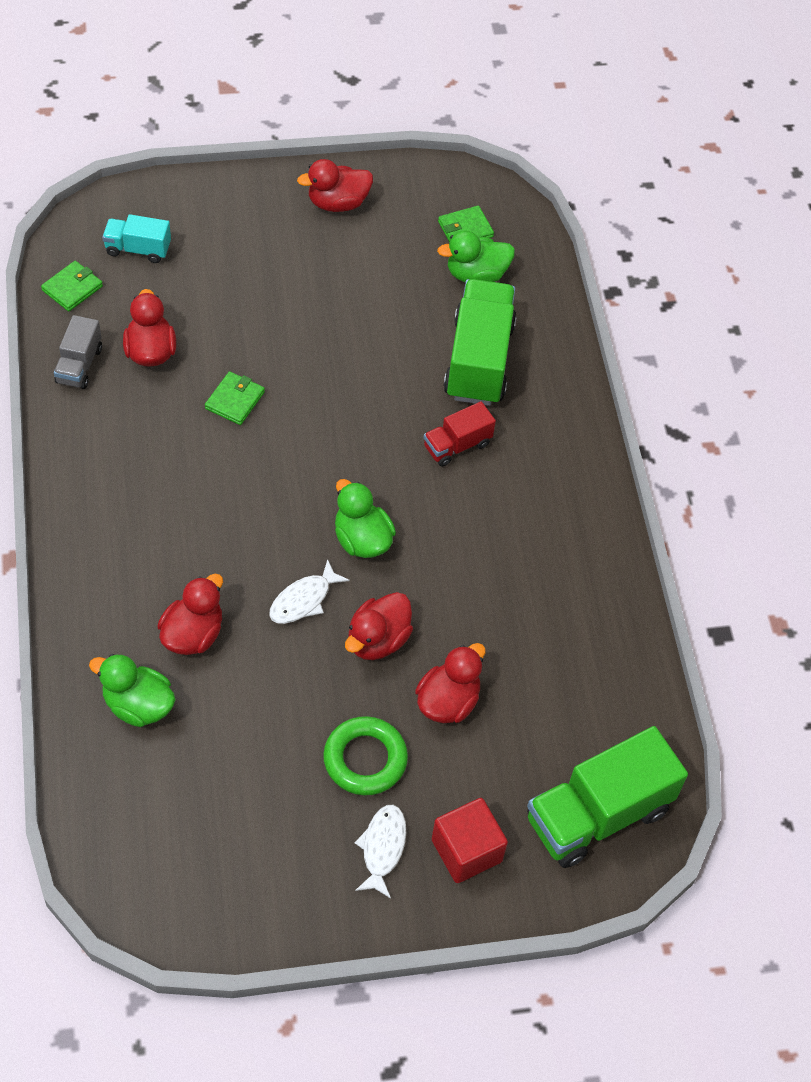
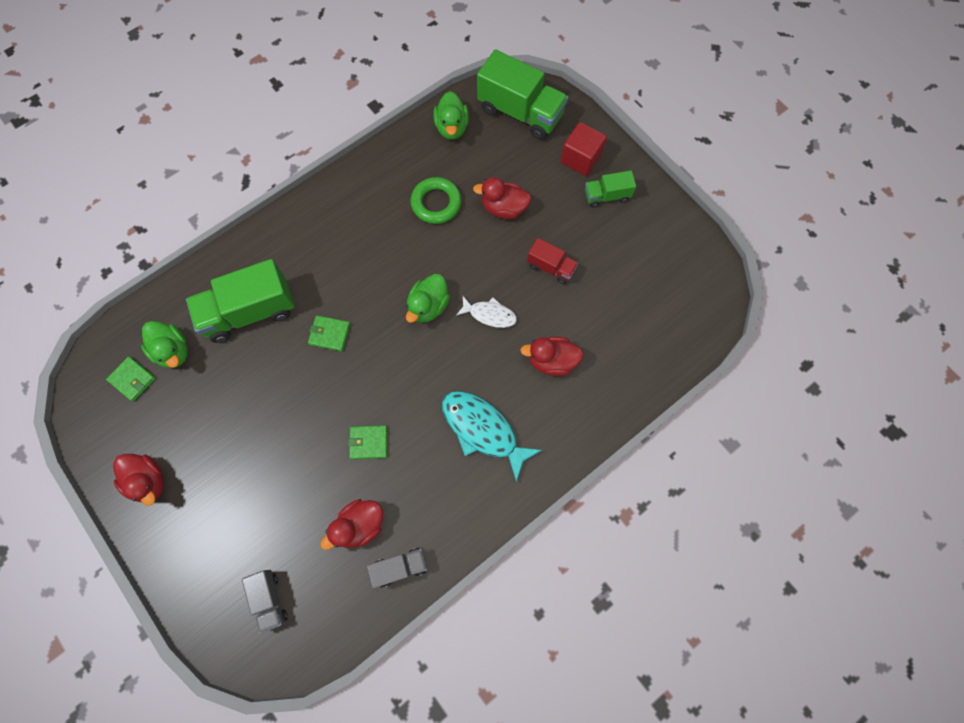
camera: 115 degrees left, 15 degrees up
(72, 288) = (334, 623): green wallet -> green wallet (329, 334)
(138, 249) = (270, 599): turquoise truck -> grey truck
(138, 705) = (614, 362): green duck -> green duck (452, 127)
(164, 515) = (483, 430): none -> turquoise fish
(365, 759) = (565, 229): green ring -> green ring (436, 203)
(377, 640) = (489, 262): red duck -> none
(382, 848) = (606, 196): white fish -> green truck
(457, 445) = (326, 290): red truck -> red truck (551, 267)

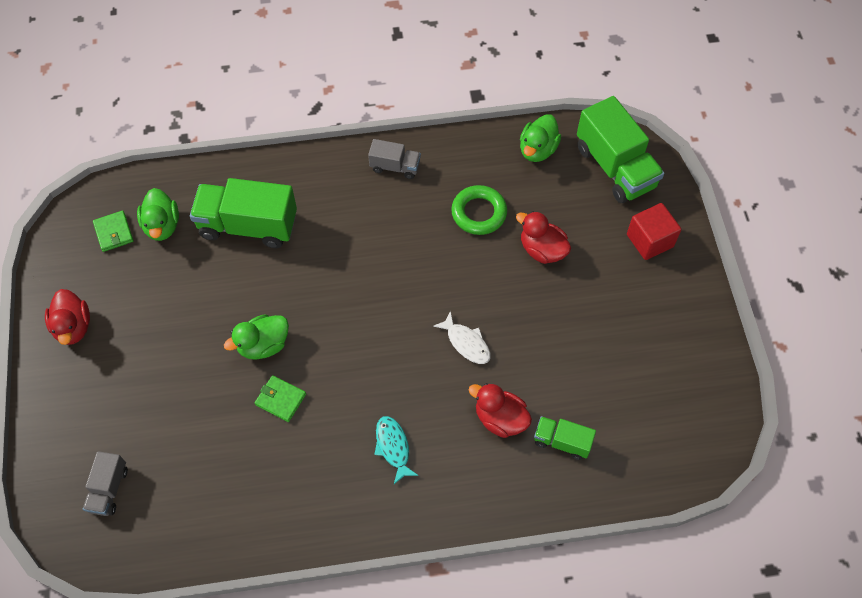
camera: 30 degrees right, 10 degrees down
(329, 334) = (306, 282): green wallet -> none
(360, 525) = (226, 470): red duck -> none
(400, 567) = (238, 529): grey truck -> grey truck (395, 167)
(428, 306) = (412, 304): green duck -> green duck (263, 345)
(483, 430) = (393, 447): turquoise fish -> turquoise fish, size x0.58
(551, 267) = (554, 329): red truck -> none
(606, 196) = (654, 289): green truck -> green truck (562, 442)

